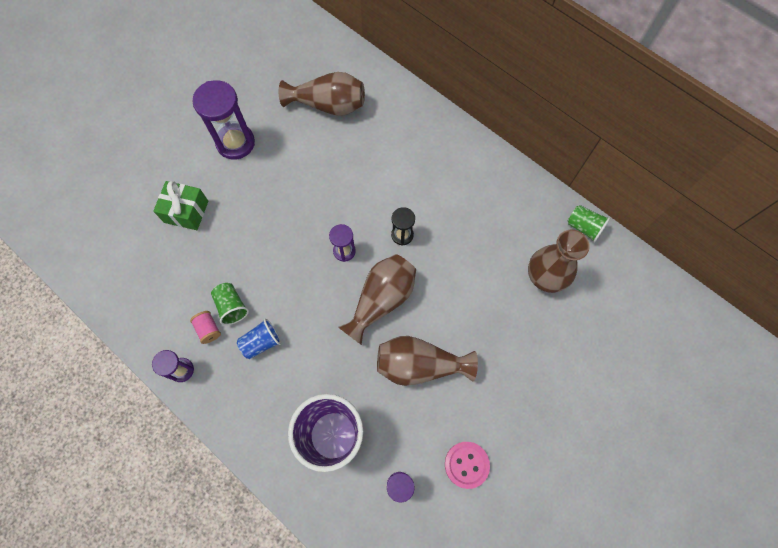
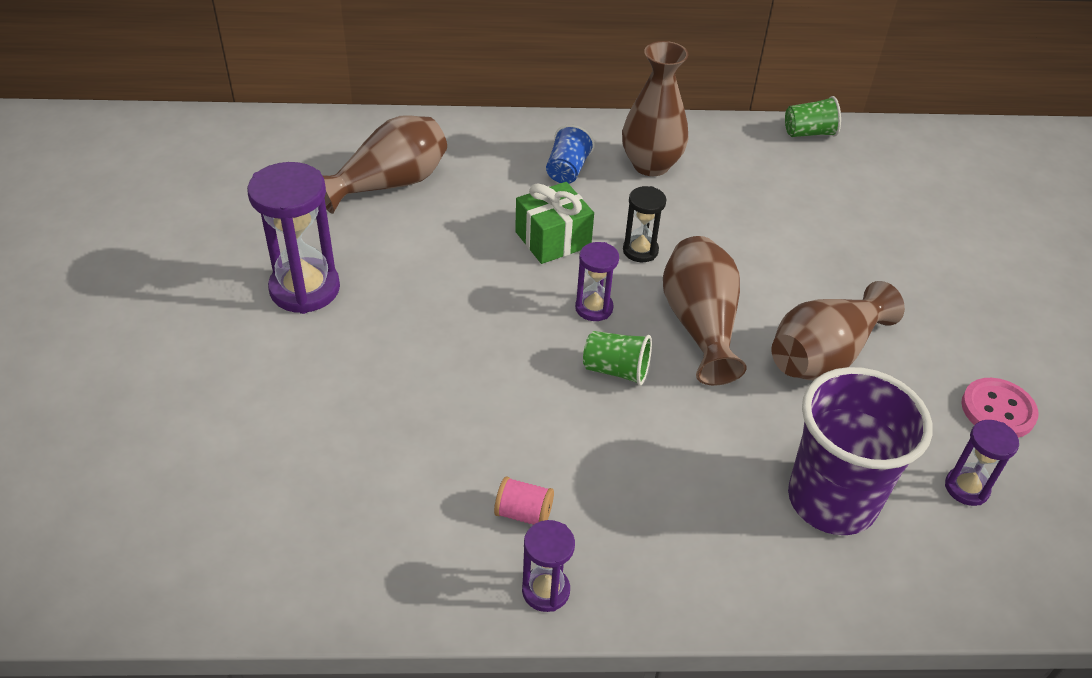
camera: 45 degrees left, 25 degrees down
(186, 211) = (321, 405): green gift -> green gift (553, 239)
(232, 306) = (523, 464): green cup -> green cup (616, 370)
(261, 342) = (614, 473): blue cup -> blue cup (567, 170)
(545, 277) = (832, 194): brown vase -> brown vase (651, 165)

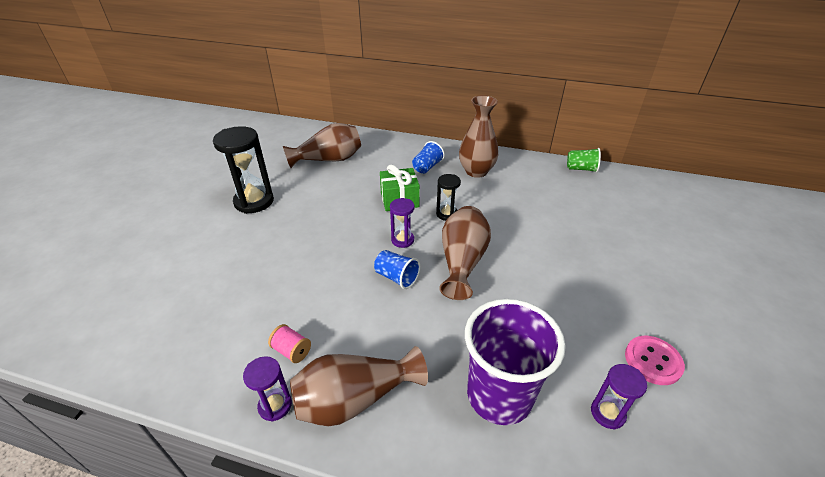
camera: 20 degrees right, 5 degrees down
(305, 289) = (254, 202): purple hourglass -> black hourglass
(616, 370) = (396, 277): green cup -> blue cup
(824, 356) = (536, 296): brown vase -> brown vase (355, 399)

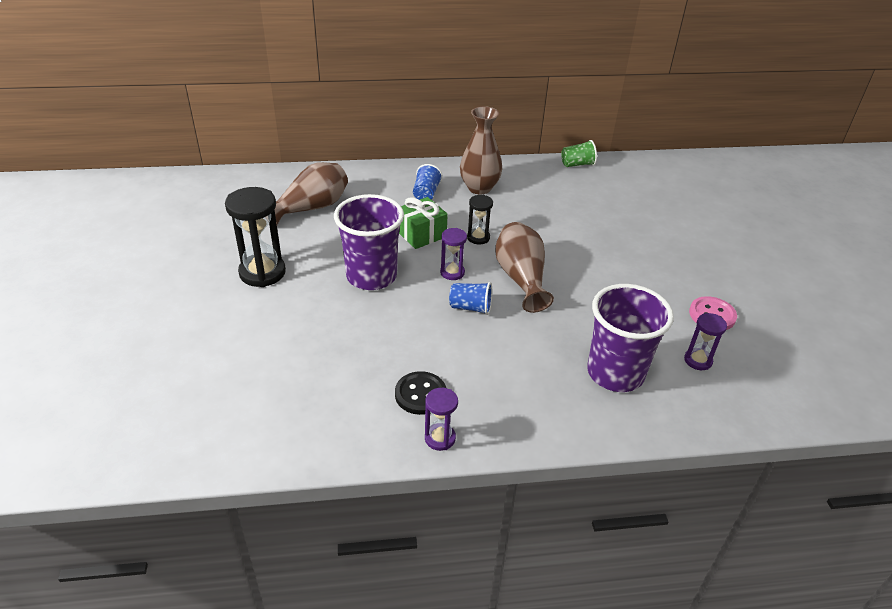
camera: 25 degrees left, 0 degrees up
(292, 351) = (420, 394): pink spool -> black button
(333, 226) = (371, 276): none -> purple cup
(355, 399) = (504, 412): brown vase -> none

